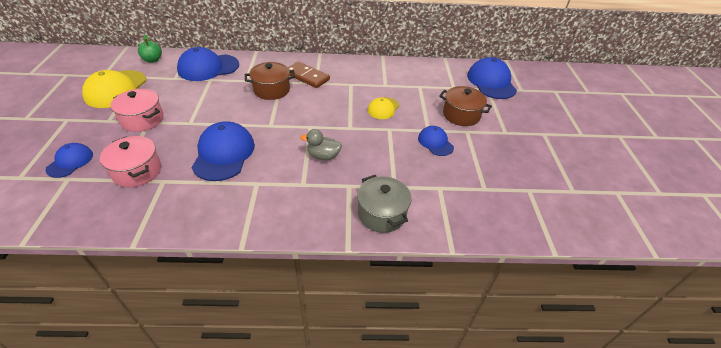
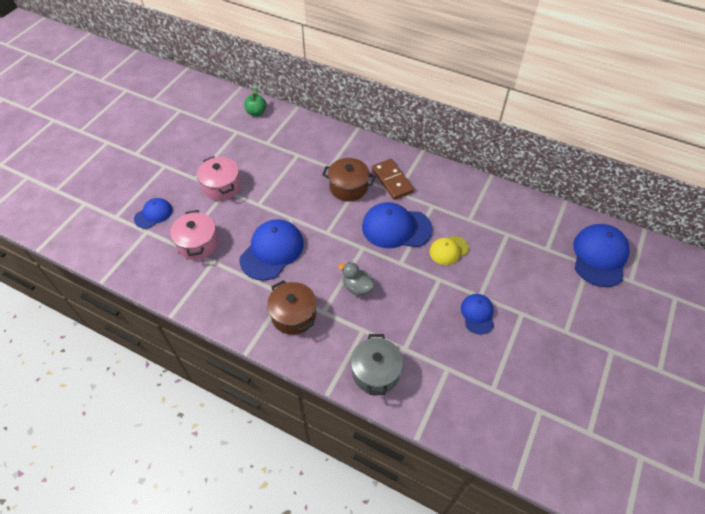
camera: 30 degrees right, 10 degrees up
(116, 89) = (213, 141): yellow cap -> none
(208, 68) = (302, 138): blue cap -> blue cap (396, 228)
(461, 115) = (529, 290): brown pot -> brown pot (293, 315)

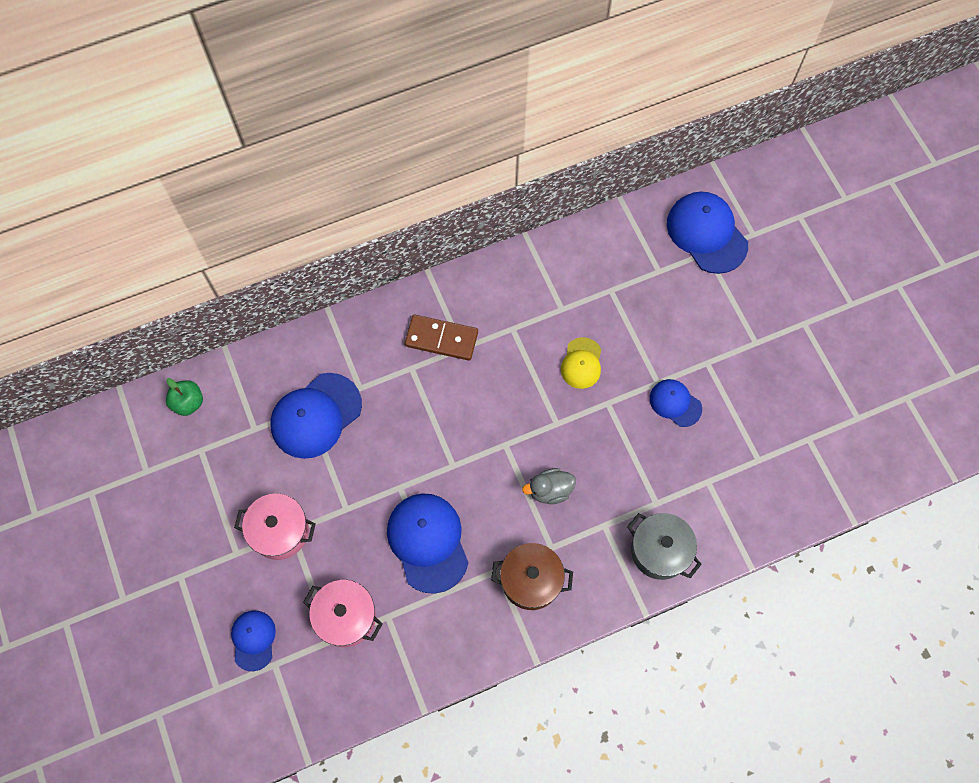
camera: 50 degrees left, 15 degrees up
(348, 187) = (409, 392): brown pot -> none
(396, 228) = (509, 390): blue cap -> blue cap (316, 416)

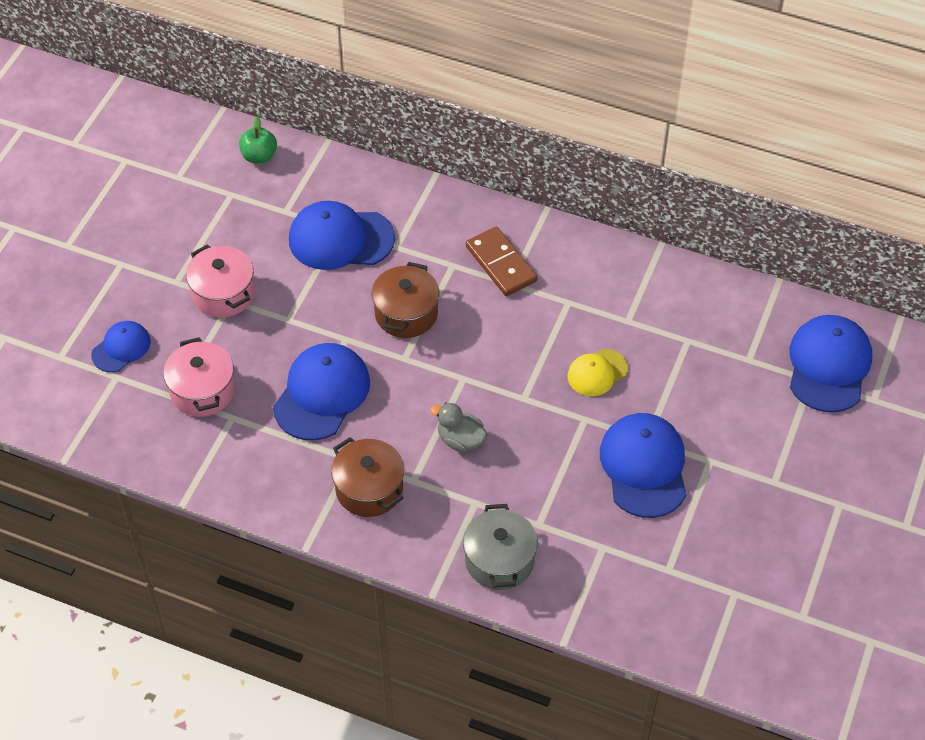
camera: 45 degrees right, 15 degrees down
(419, 432) = (406, 314): none -> brown pot
(675, 403) = (644, 467): blue cap -> blue cap, size x1.76

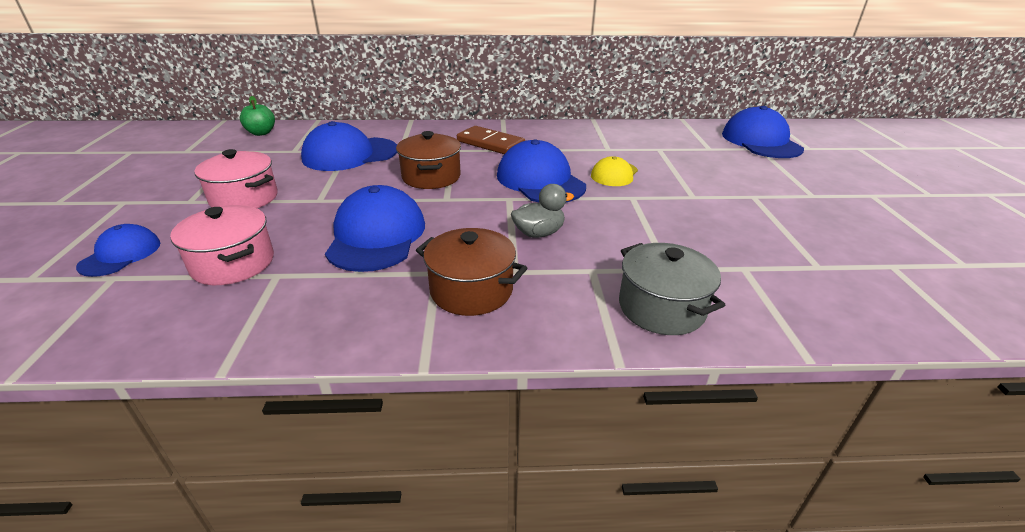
camera: 25 degrees left, 20 degrees down
(460, 440) = (539, 233): grey duck -> grey duck turned 150 degrees clockwise
(644, 467) = (710, 211): blue cap -> blue cap (540, 180)

